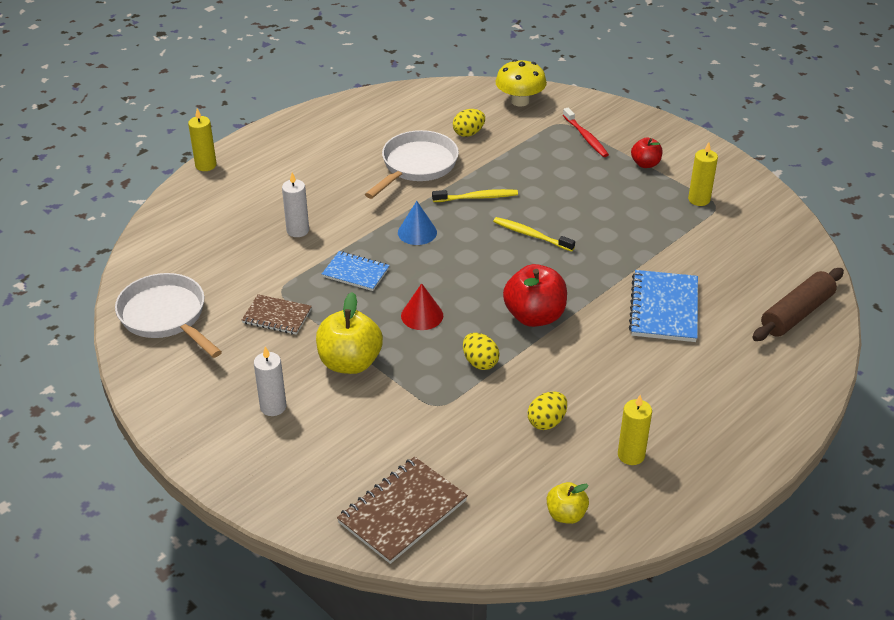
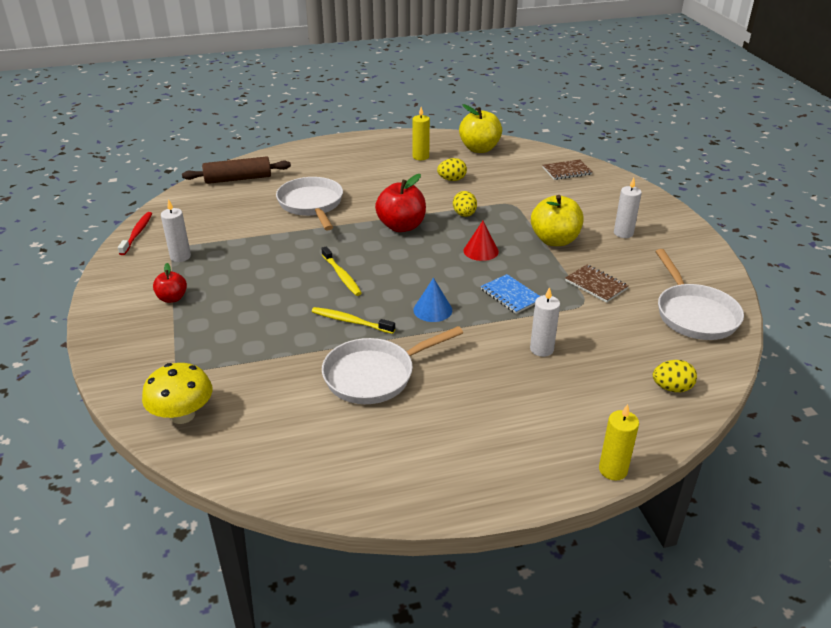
camera: 150 degrees left, 5 degrees down
(402, 512) = (566, 171): brown notebook -> brown notebook, size x0.63
(468, 133) = (284, 394): yellow egg -> yellow egg (671, 388)
(566, 514) = (479, 149): yellow apple -> yellow apple, size x1.77
(586, 137) = (181, 343): red toothbrush -> red toothbrush (137, 233)
(664, 308) = (311, 205): blue notebook -> white pan
(699, 199) = (180, 257): yellow candle -> white candle

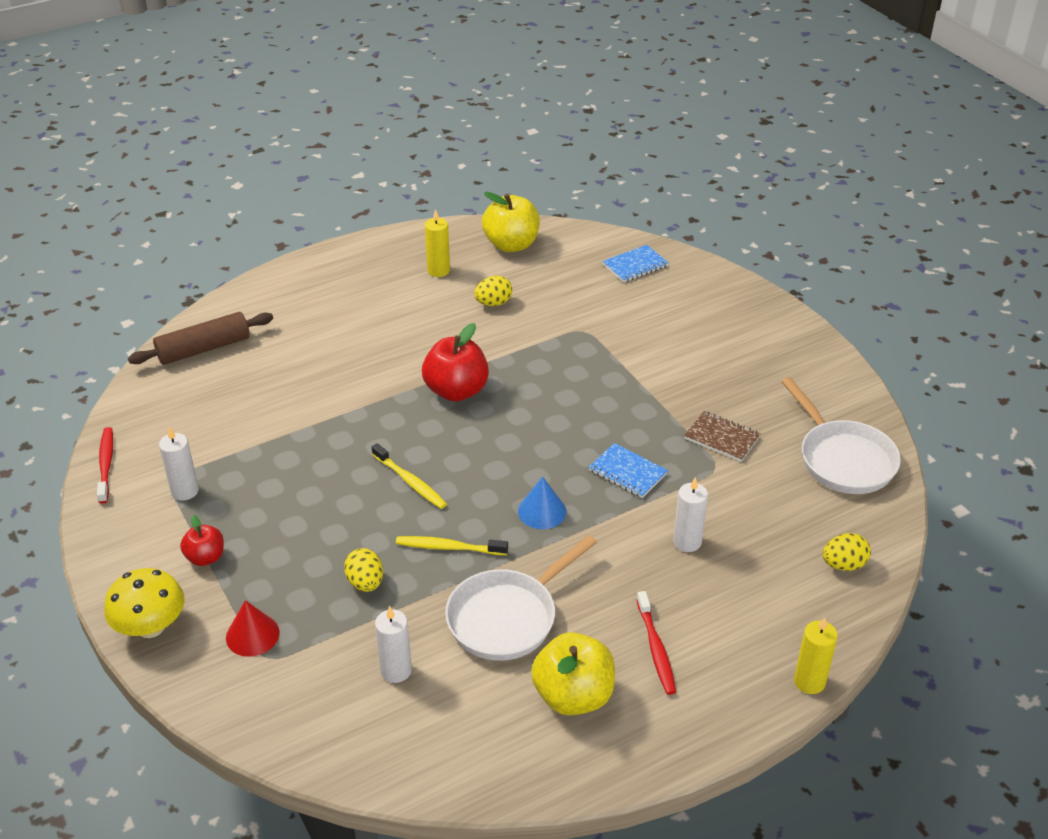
camera: 15 degrees left, 5 degrees up
(182, 415) = (300, 719): yellow mushroom -> yellow mushroom (151, 627)
(311, 205) = (324, 376): white pan -> none
(464, 215) = (529, 358): yellow egg -> yellow egg (365, 583)
(481, 251) = (569, 412): red cone -> red cone (252, 635)
(486, 419) = (656, 648): none -> red toothbrush
(554, 240) = (654, 379): yellow apple -> yellow apple (573, 696)
(566, 171) = (635, 265): brown notebook -> blue notebook
(623, 233) = (732, 354): white candle -> white candle (396, 670)

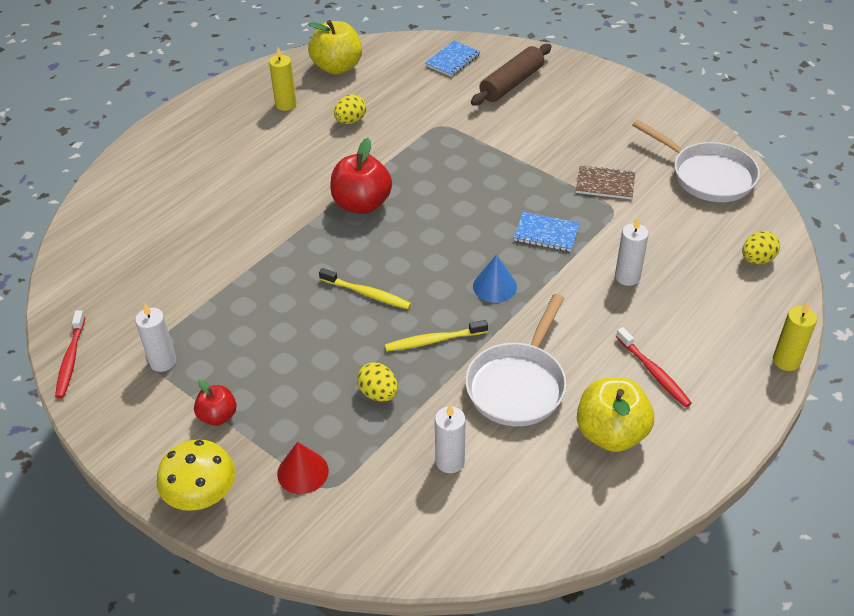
camera: 20 degrees left, 5 degrees up
(106, 464) = (70, 359): red toothbrush -> red toothbrush turned 150 degrees counterclockwise
(204, 349) = (106, 227): brown rolling pin -> brown rolling pin (511, 84)

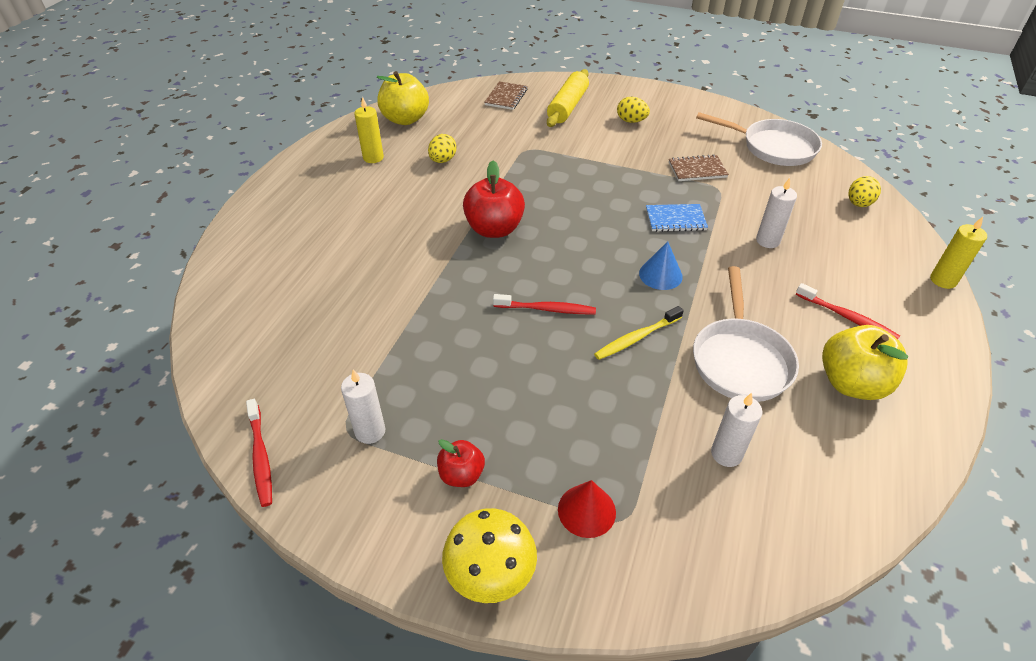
camera: 20 degrees left, 0 degrees up
(367, 294) = (547, 309): yellow toothbrush -> red toothbrush
(378, 393) = (615, 404): yellow egg -> yellow egg (631, 121)
(452, 60) = (506, 97): blue notebook -> brown notebook
(511, 84) = (568, 106): brown rolling pin -> yellow rolling pin

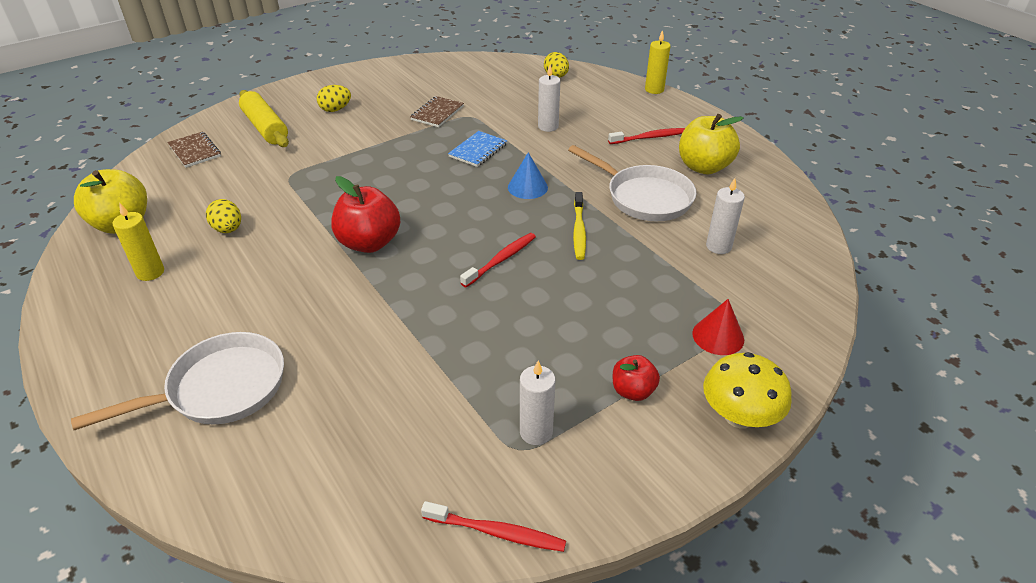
camera: 55 degrees left, 5 degrees down
(773, 147) = (458, 72): white pan -> white pan (220, 389)

